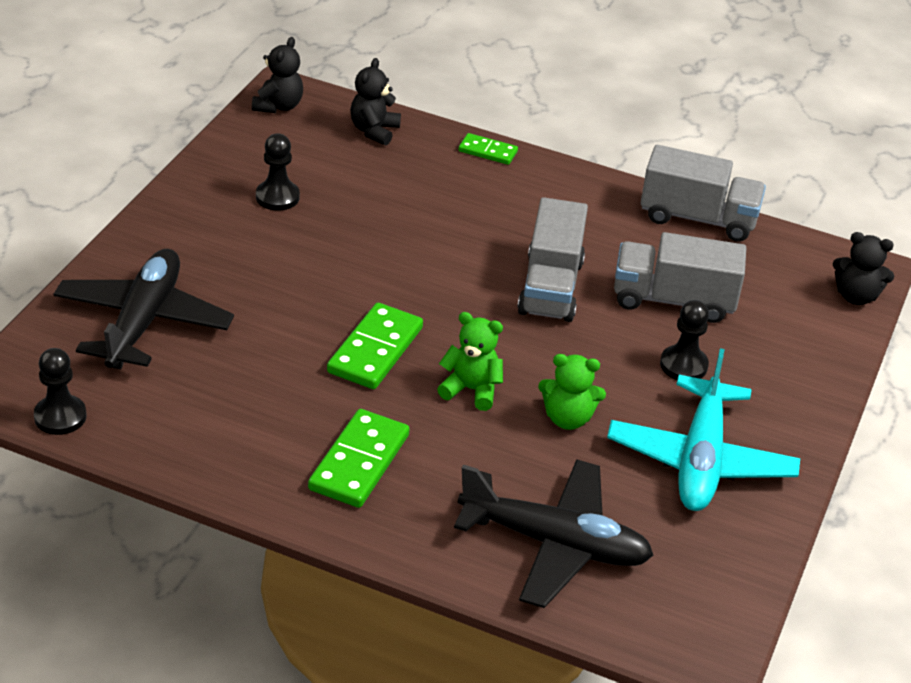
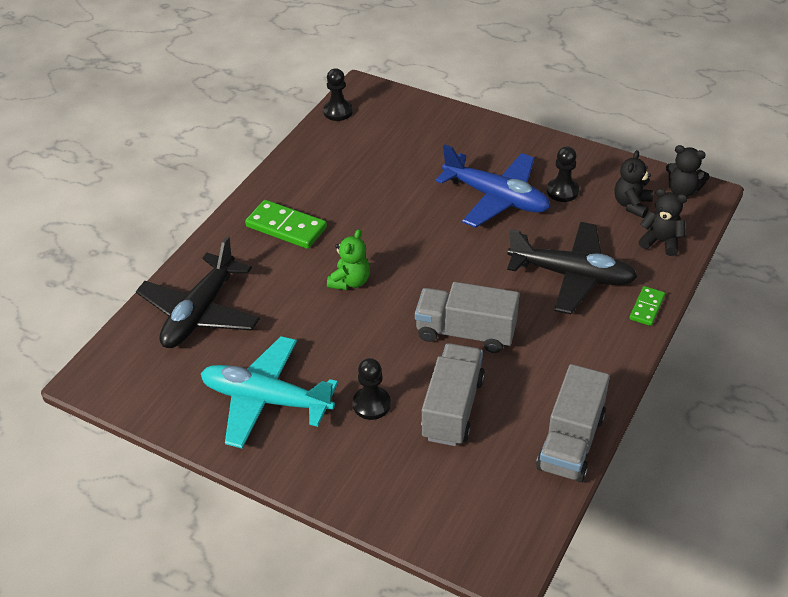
camera: 100 degrees right, 5 degrees up
(143, 322) = (422, 137): black plane -> black plane (572, 275)
(291, 254) = (496, 198): none -> blue plane
(375, 350) = (393, 236): green domino -> none
(567, 418) = (317, 329): green teddy bear -> none
(856, 296) = (463, 548): black teddy bear -> black teddy bear (632, 205)

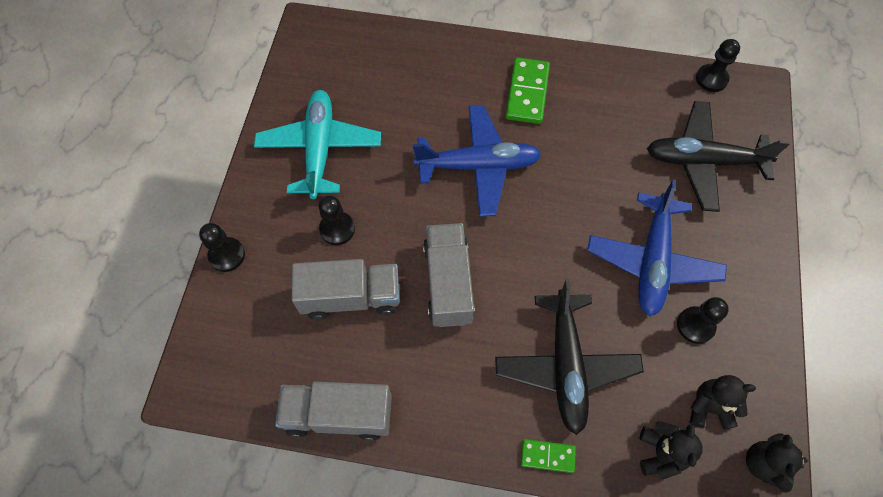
camera: 70 degrees right, 20 degrees up
(200, 312) = (400, 68): black plane -> black plane (703, 161)
(350, 281) = (478, 166): green teddy bear -> blue plane
(361, 506) = (227, 255): none -> black pawn

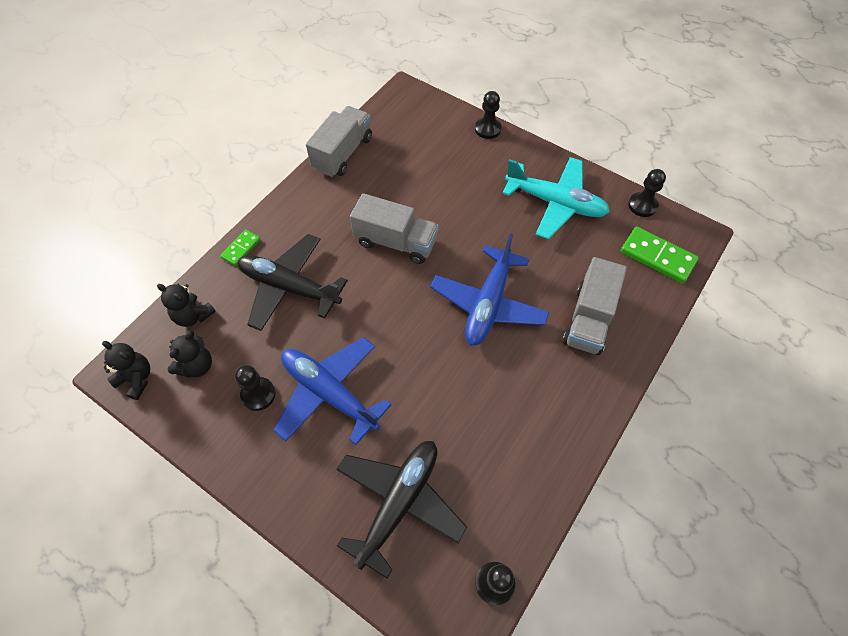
camera: 115 degrees right, 5 degrees down
(337, 229) = (477, 192): black pawn -> black pawn (642, 205)
(351, 297) = (418, 183): grey truck -> grey truck (589, 319)
(527, 93) = (551, 379): green domino -> green domino (657, 257)

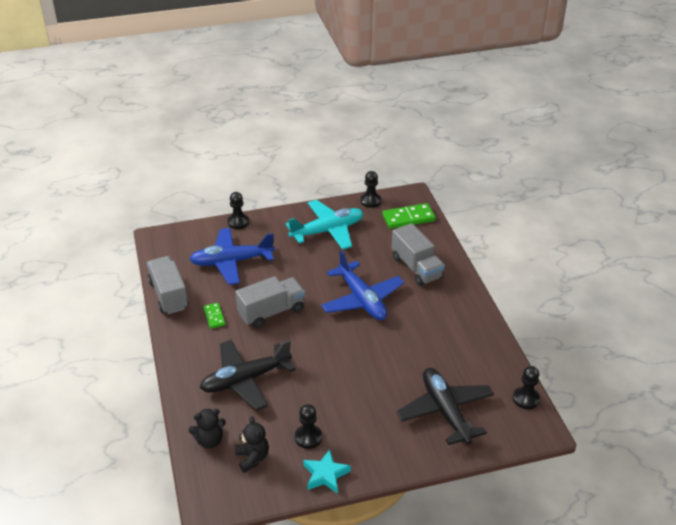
camera: 50 degrees left, 20 degrees down
(136, 379) = (226, 496): black teddy bear -> none
(221, 446) = (325, 474): none -> turquoise star
(241, 249) = (184, 387): green domino -> green domino (214, 317)
(330, 393) = (344, 403): blue plane -> blue plane (231, 262)

